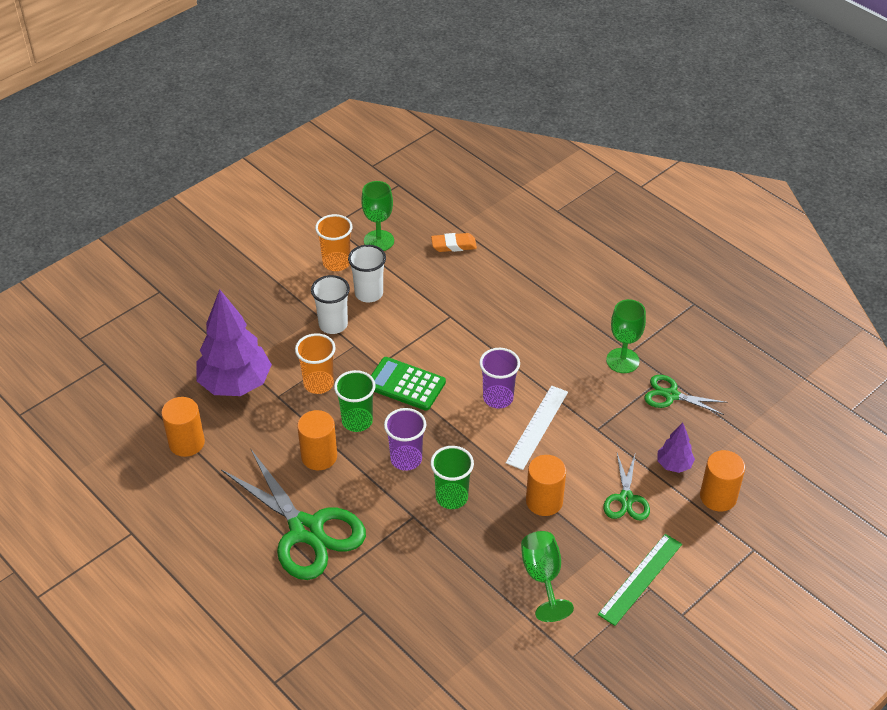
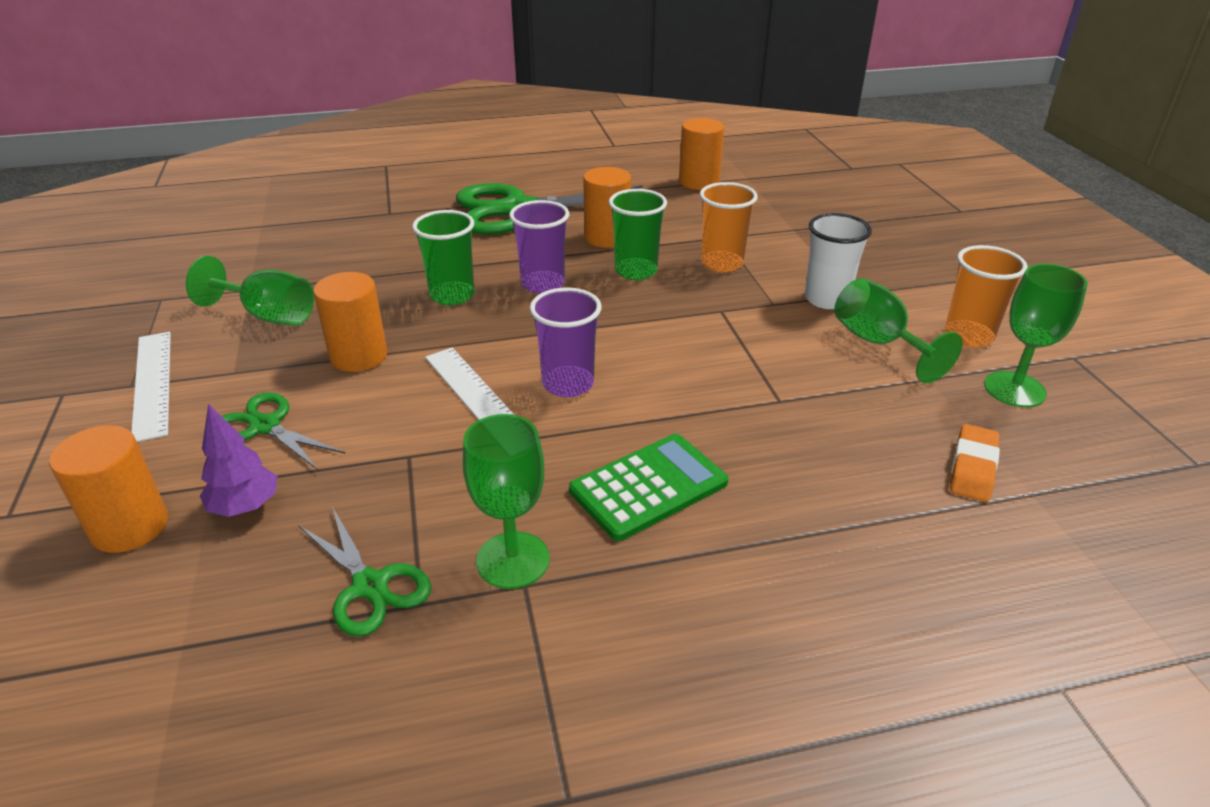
camera: 120 degrees right, 10 degrees down
(235, 384) = (764, 219): purple tree -> none
(369, 293) = (878, 343): white cup -> green goblet
(405, 384) = (666, 319): green calculator -> green calculator (648, 487)
(640, 579) = (152, 383): green ruler -> white ruler
(671, 395) = (370, 586): green scissors -> green scissors turned 90 degrees clockwise

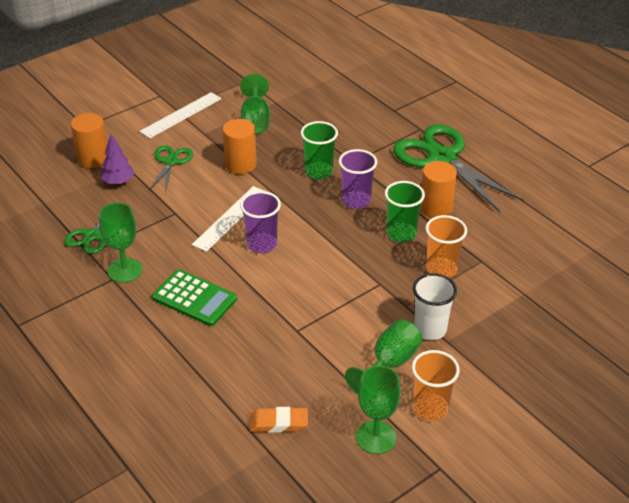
camera: 65 degrees right, 5 degrees up
(699, 182) = (562, 226): orange cylinder -> none

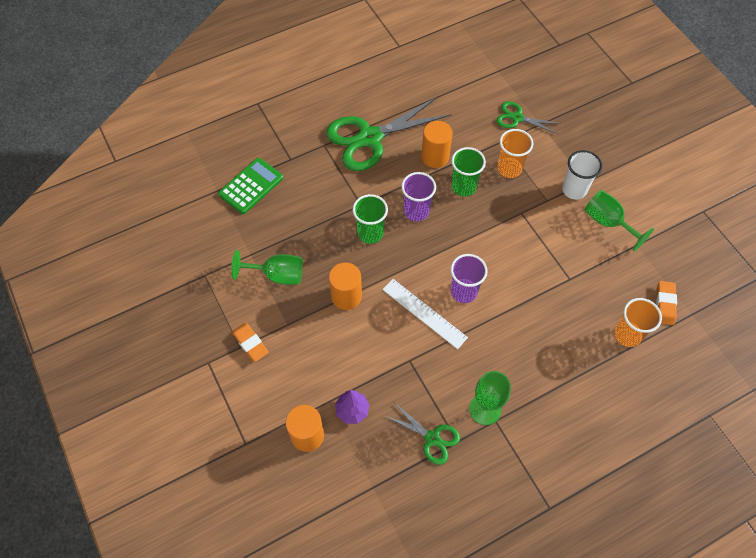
camera: 80 degrees left, 20 degrees up
(171, 162) = (329, 359): green scissors -> green scissors (517, 118)
(181, 115) = (250, 343): white ruler -> orange eraser
(194, 298) = (527, 352): green calculator -> green calculator (251, 186)
(376, 437) = (677, 244): green goblet -> none
(430, 408) = (651, 206): orange cup -> orange cup (627, 335)

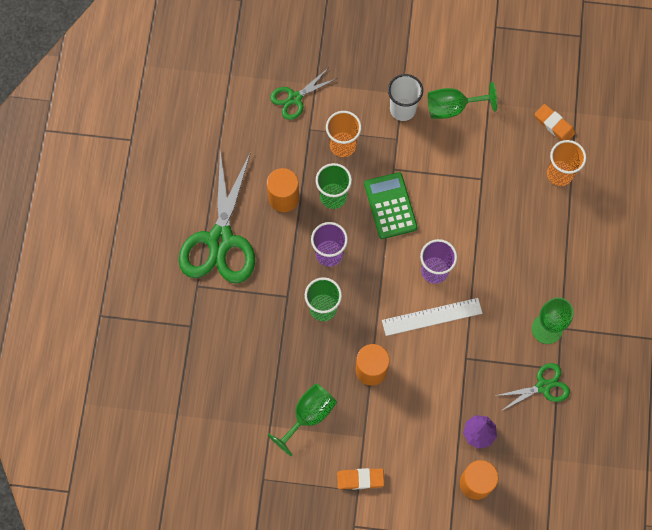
camera: 55 degrees left, 10 degrees up
(251, 186) = (195, 381): green calculator -> green calculator (390, 206)

